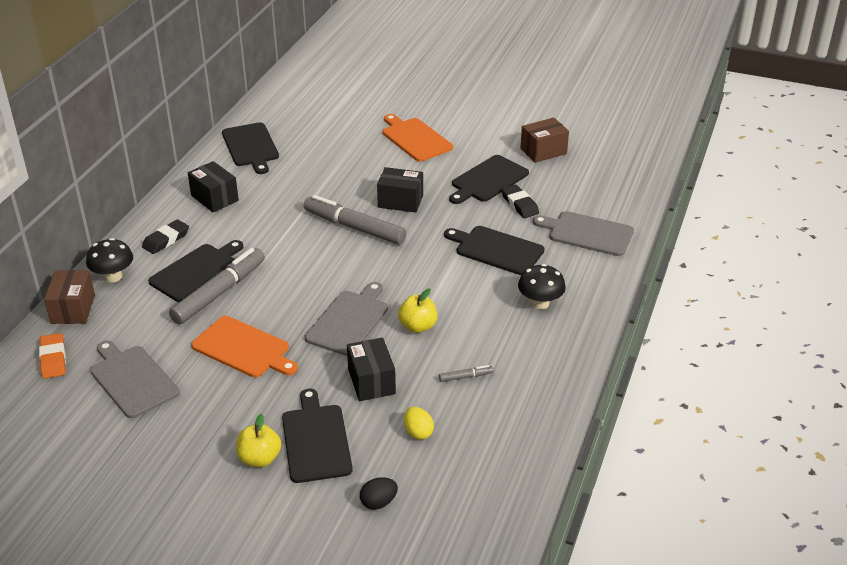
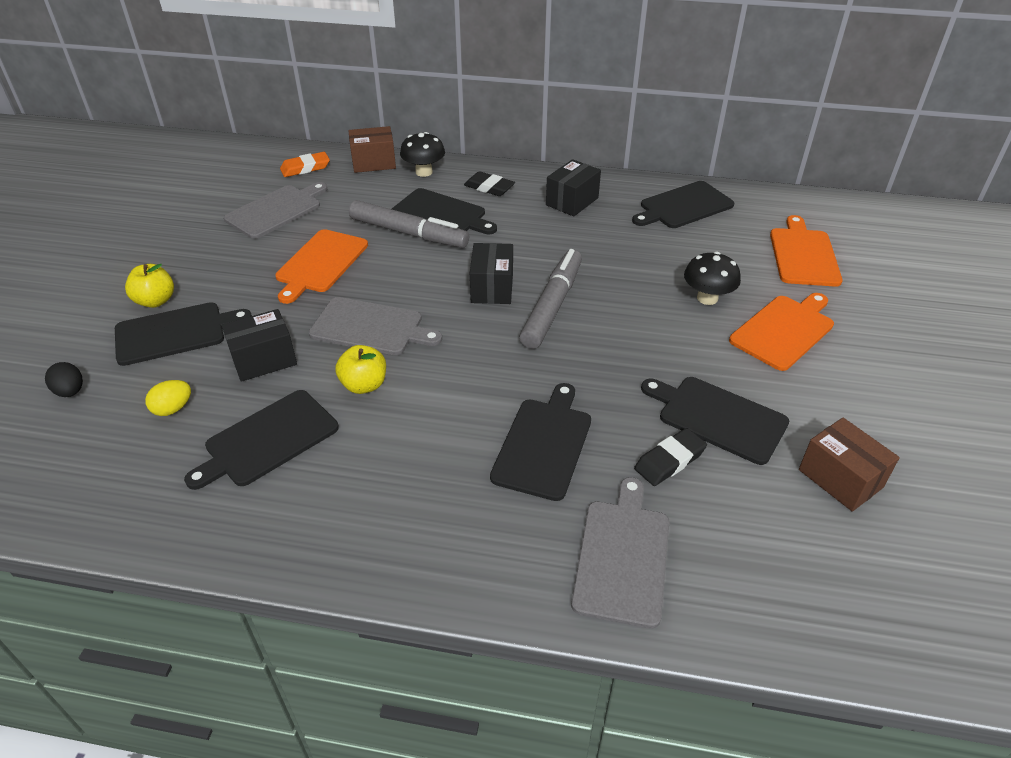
camera: 80 degrees right, 5 degrees up
(337, 112) = (803, 255): none -> orange cutting board
(400, 201) = (624, 336): black box -> black box (492, 288)
(465, 377) = (267, 440): grey marker -> black cutting board
(540, 303) = (426, 506): black mushroom -> black mushroom (707, 298)

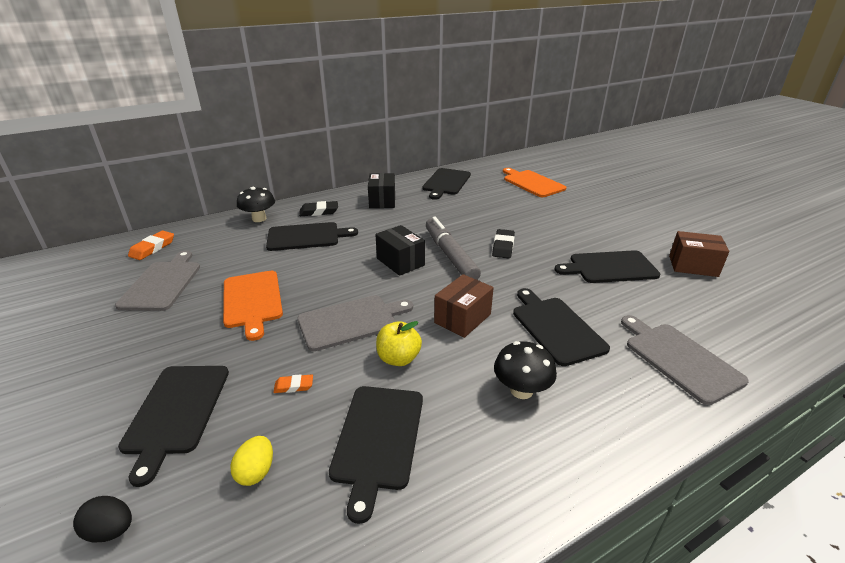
camera: 40 degrees left, 10 degrees down
(155, 301) = (119, 399): yellow apple -> none
(175, 333) = (176, 412): black cutting board -> black cutting board turned 150 degrees clockwise
(264, 360) = (294, 386): black box -> orange eraser
(374, 163) = (210, 226): brown box -> brown box (462, 318)
(408, 233) = (298, 256): grey marker -> none
(669, 460) = (623, 299): black eraser -> black eraser (503, 246)
(707, 298) = (521, 218): black mushroom -> black mushroom (521, 390)
(784, 330) = (574, 216): orange cutting board -> none

